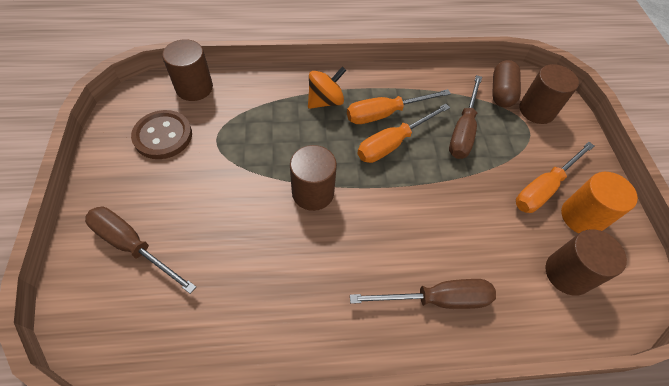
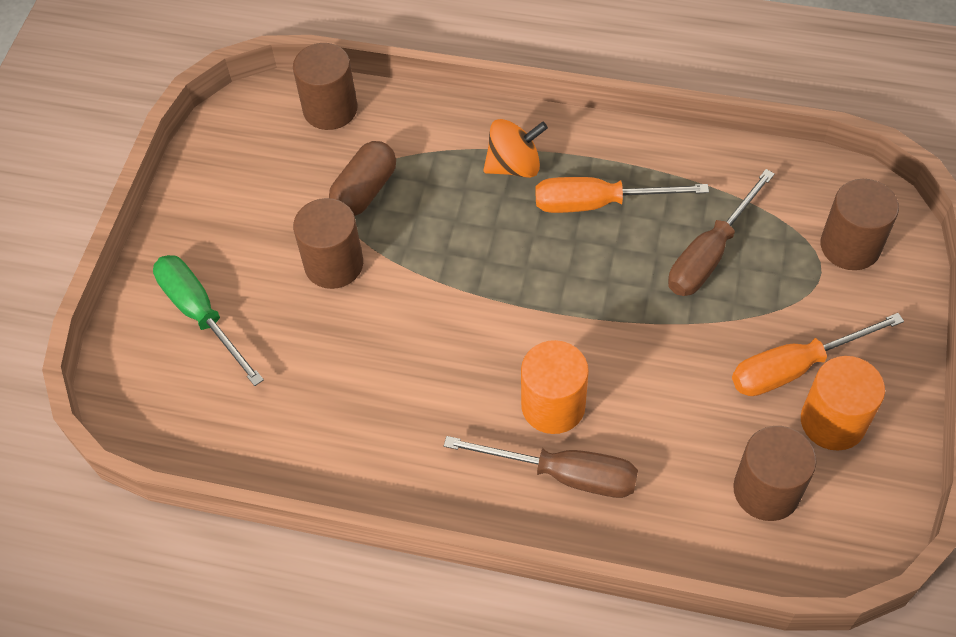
camera: 25 degrees right, 0 degrees up
(133, 246) = (201, 314): brown screwdriver -> green screwdriver
(163, 136) = (270, 174): brown button -> none
(313, 192) = (449, 297): brown cylinder -> brown cylinder (334, 264)
(393, 143) = (591, 251): orange screwdriver -> none
(410, 251) = (553, 406): none -> orange cylinder
(501, 92) = (804, 205): brown capsule -> brown capsule (365, 190)

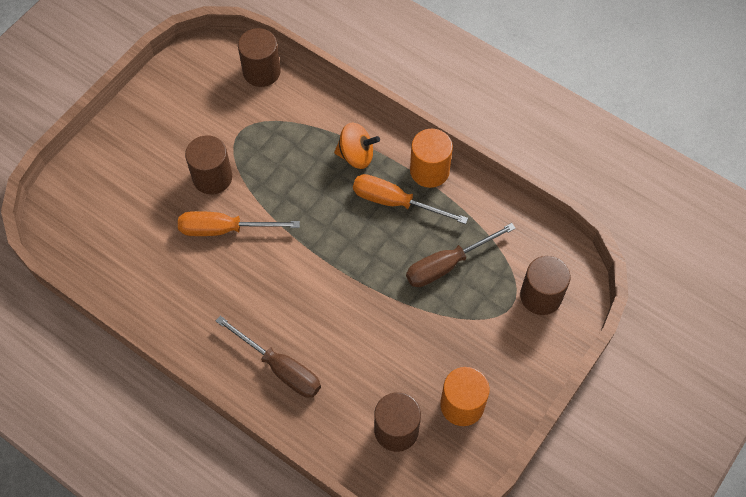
camera: 20 degrees right, 5 degrees up
(201, 314) = (119, 178): green screwdriver -> none
(365, 190) = (255, 136): brown capsule -> none
(553, 406) = (296, 323): orange cylinder -> orange cylinder (429, 171)
(794, 367) = (458, 361): orange screwdriver -> orange screwdriver (224, 229)

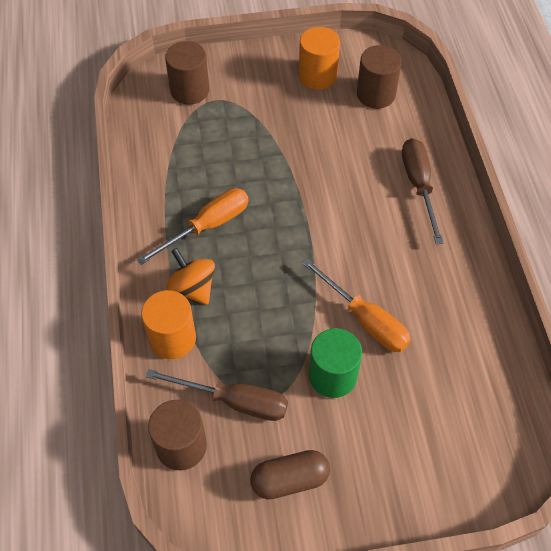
camera: 135 degrees left, 5 degrees down
(183, 104) = (290, 480): none -> brown capsule
(212, 177) = (332, 376): brown cylinder -> green cylinder
(395, 202) = (207, 226): orange screwdriver -> orange screwdriver turned 105 degrees counterclockwise
(429, 171) = (153, 227): orange cylinder -> orange cylinder (172, 338)
(447, 264) = (225, 155): brown screwdriver -> brown screwdriver (234, 401)

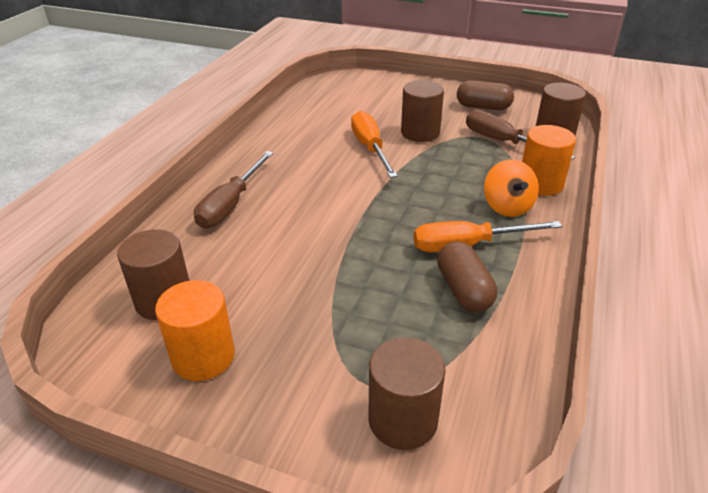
camera: 150 degrees left, 20 degrees down
(193, 183) = (463, 290): none -> brown capsule
(332, 376) = (420, 133): green cylinder -> brown cylinder

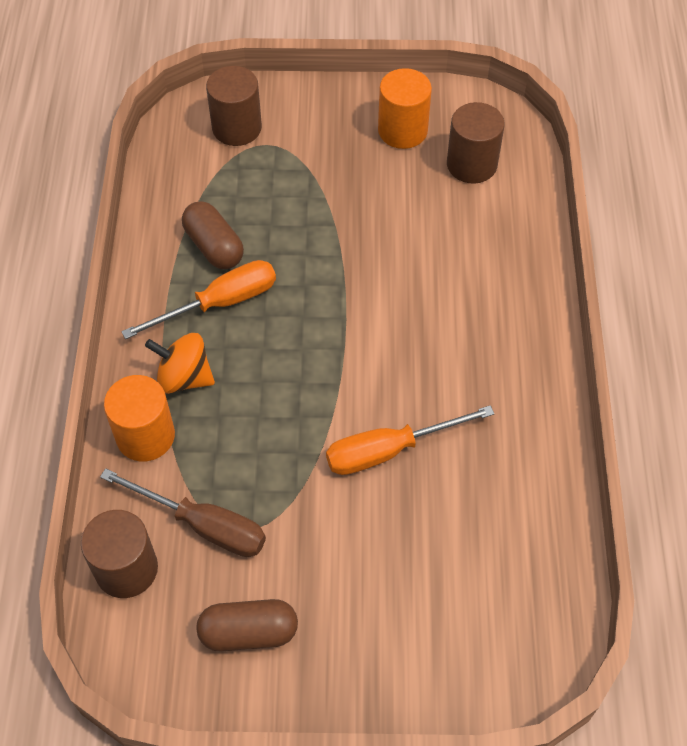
camera: 160 degrees right, 20 degrees up
(231, 204) = (499, 290): brown screwdriver -> none
(370, 148) = (389, 450): orange screwdriver -> orange screwdriver turned 105 degrees clockwise
(420, 133) = (331, 514): brown cylinder -> none
(507, 207) = (184, 377): orange spinning top -> orange spinning top turned 45 degrees counterclockwise

